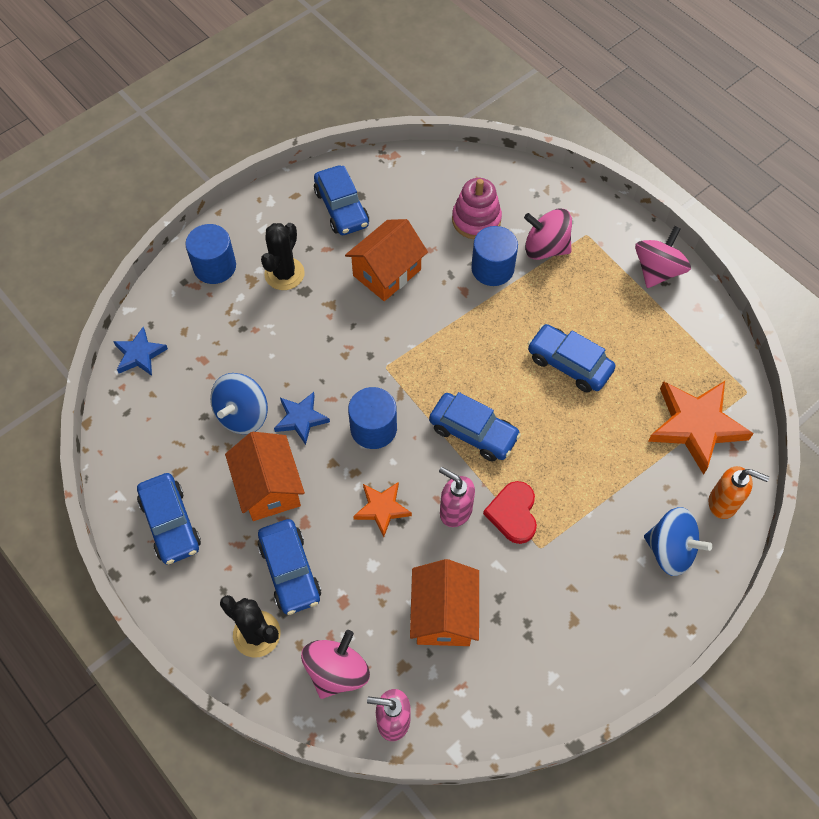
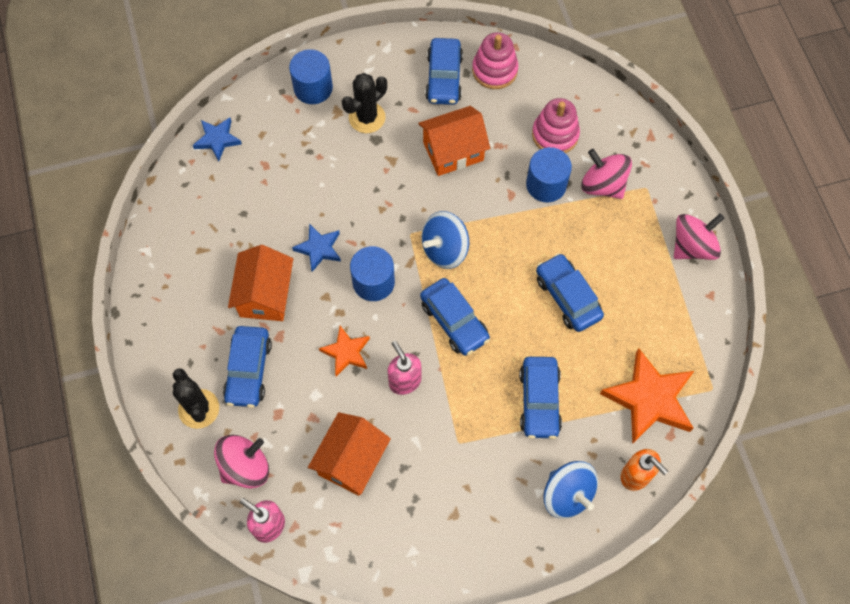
camera: 25 degrees right, 5 degrees up
(170, 523) = (176, 290): blue car -> blue car (539, 401)
(242, 415) = (274, 225): blue spinning top -> blue spinning top (445, 249)
(387, 183) = (494, 70): none -> pink stacking toy
(513, 513) = (451, 404): red heart -> none

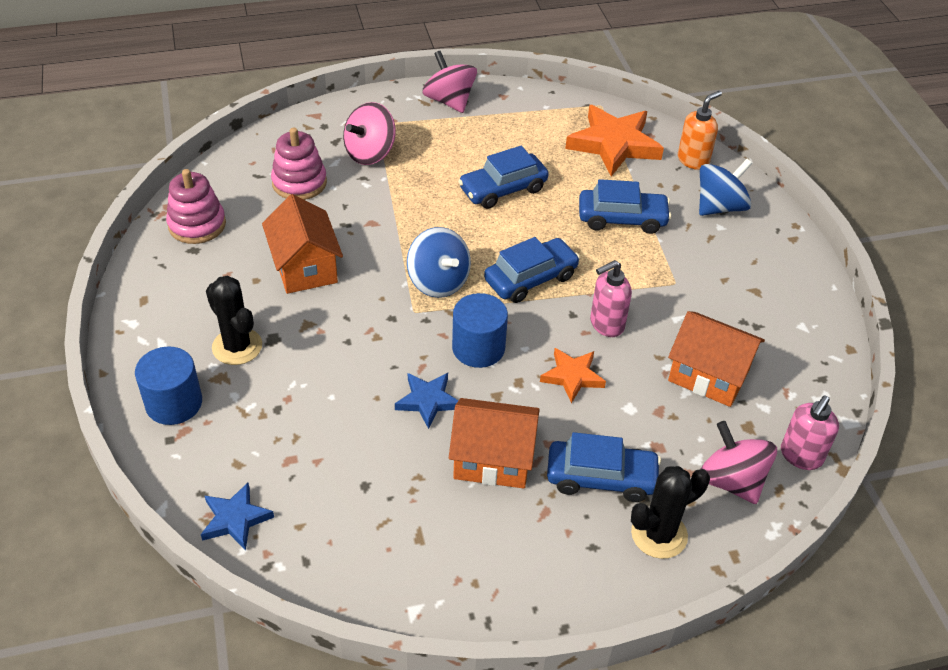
camera: 90 degrees left, 20 degrees down
(444, 78) = (195, 270): blue car -> none
(546, 184) = (363, 194): blue cylinder -> none

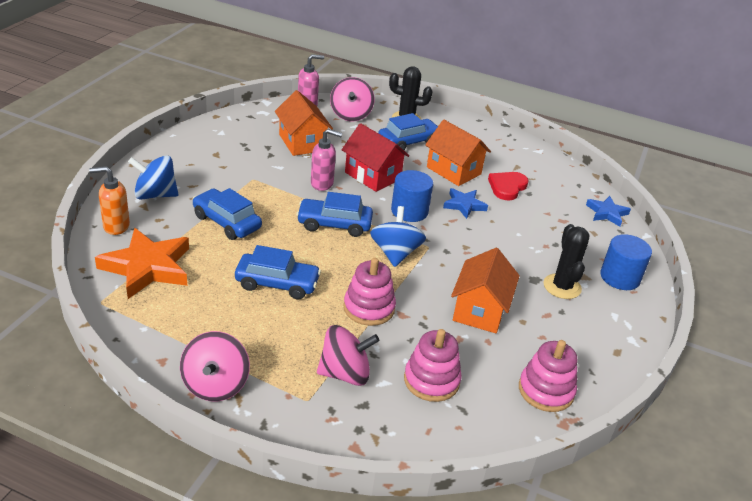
camera: 145 degrees left, 10 degrees down
(401, 476) = (507, 187): none -> red heart
(405, 212) = (369, 308): none -> pink stacking toy
(572, 376) = (373, 176): orange star -> red house
(601, 478) = (408, 142): blue car -> blue car turned 105 degrees clockwise

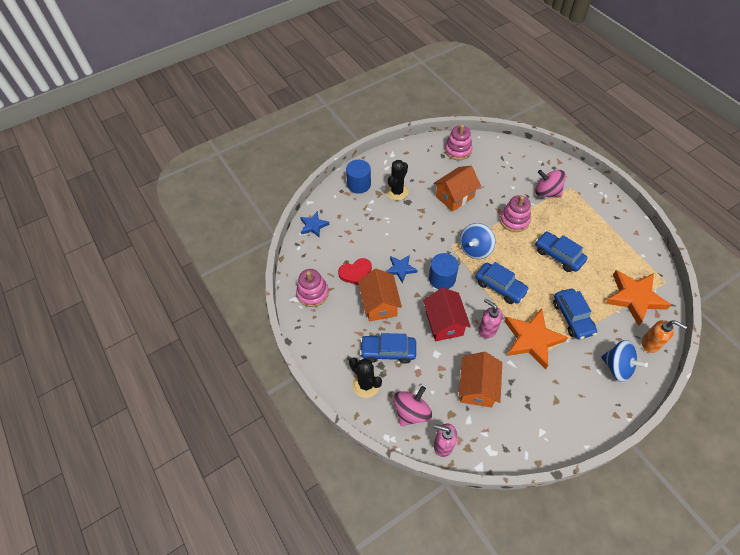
camera: 140 degrees left, 20 degrees up
(215, 385) = (612, 210): pink spinning top -> none
(266, 190) = (532, 339): none -> orange star
(431, 380) = (507, 174): pink stacking toy -> pink stacking toy (312, 293)

